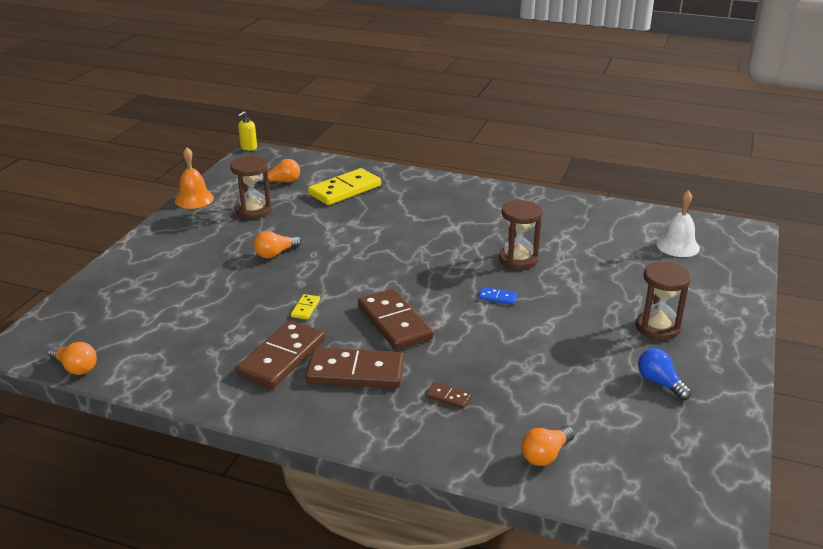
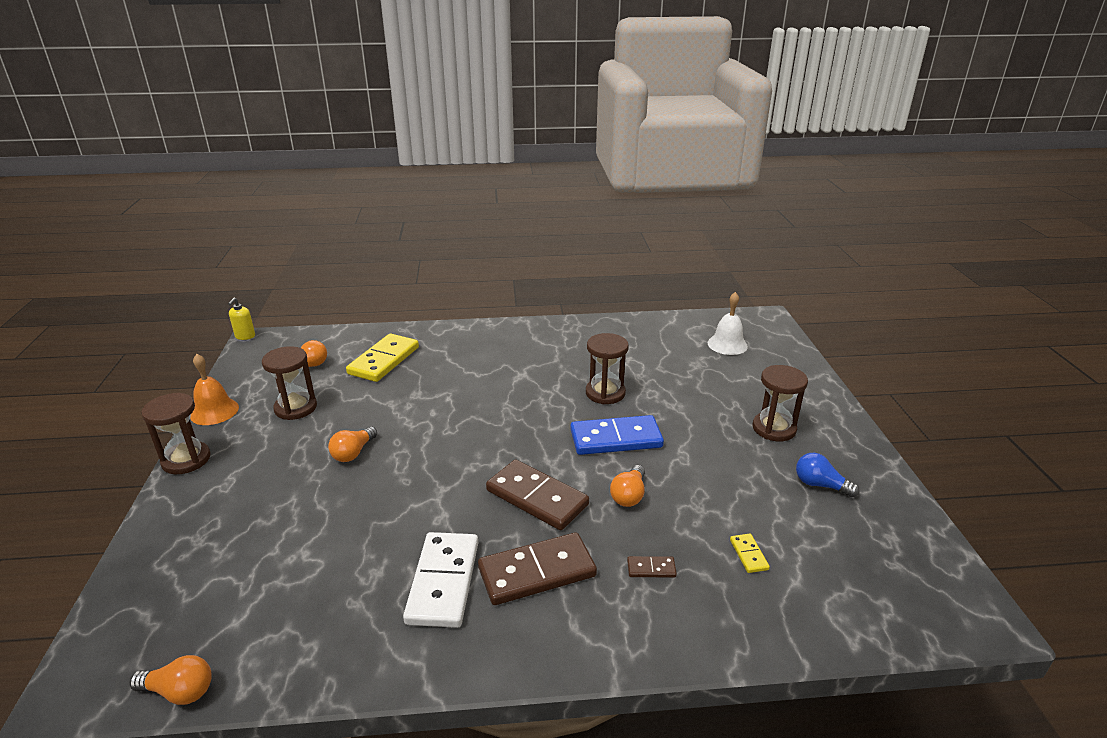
camera: 25 degrees left, 0 degrees up
(156, 228) = (186, 460): none -> brown hourglass
(282, 357) = (443, 582): brown domino -> white domino
(305, 308) = (430, 510): yellow domino -> yellow domino (748, 554)
(497, 297) = (616, 439): blue domino -> blue domino, size x2.30
(545, 455) = (789, 602): orange light bulb -> orange light bulb (629, 495)

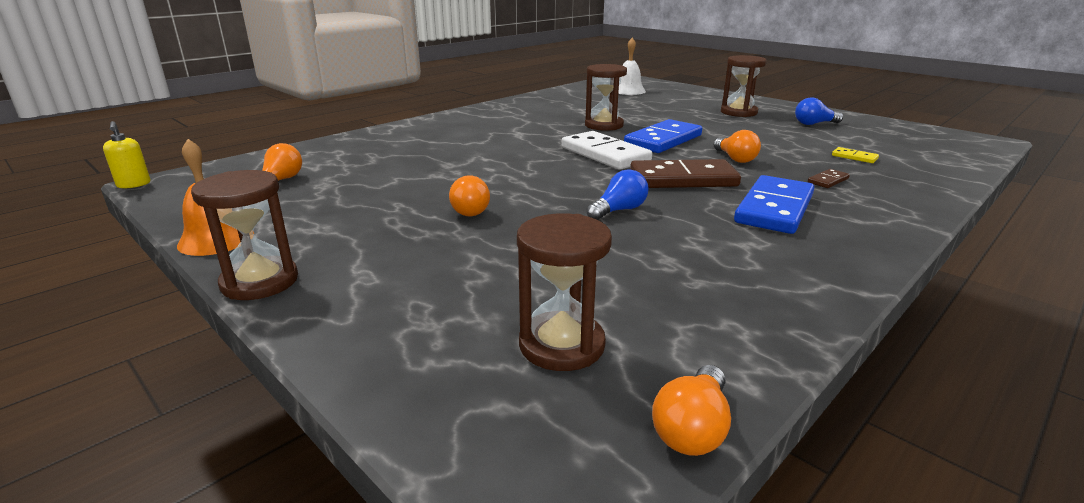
camera: 40 degrees left, 5 degrees down
(179, 691) = (692, 428): orange light bulb -> orange light bulb turned 150 degrees clockwise
(296, 408) = (330, 206): brown hourglass -> brown hourglass (561, 345)
(384, 360) = (366, 157): yellow domino -> none
(432, 506) = (619, 210): none -> blue light bulb
(443, 582) = (730, 240): white domino -> white domino (604, 154)
(537, 572) = (774, 209): brown domino -> blue domino

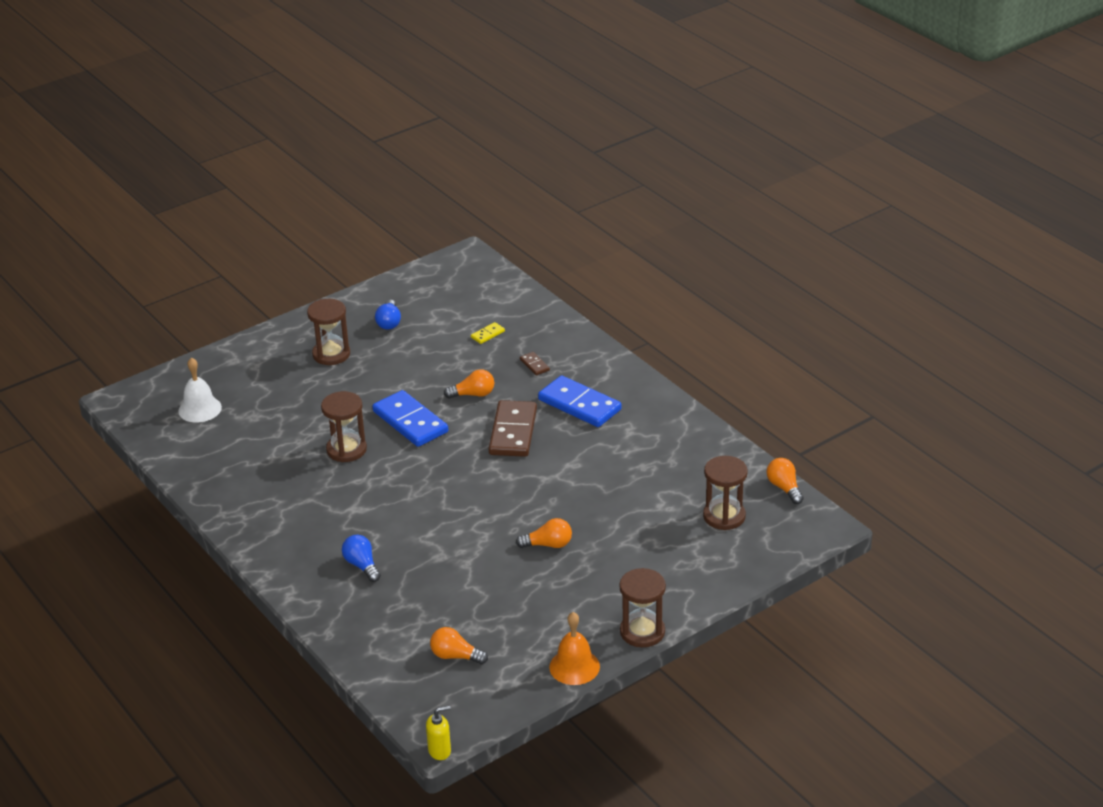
camera: 80 degrees left, 10 degrees up
(604, 154) = (440, 462): white domino -> none
(619, 210) = (566, 473): blue light bulb -> blue light bulb (362, 565)
(692, 428) = (784, 488): orange light bulb -> orange light bulb turned 150 degrees counterclockwise

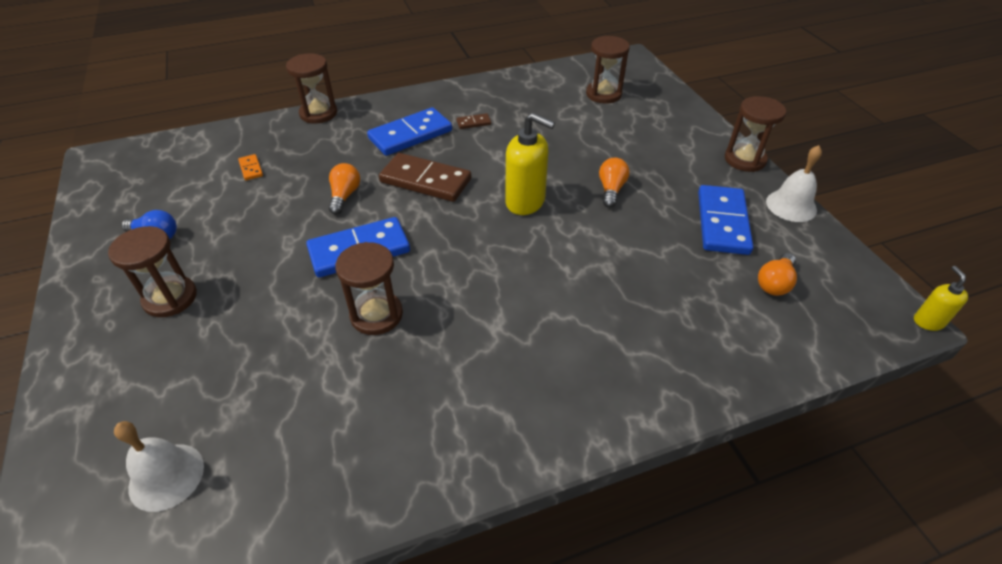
camera: 75 degrees left, 10 degrees up
(362, 565) = (606, 336): blue light bulb -> none
(488, 334) = (251, 169): yellow domino -> orange domino
(507, 495) = (525, 202): none -> yellow soap dispenser
(528, 621) = (722, 222): none -> blue domino
(534, 365) = (328, 149): brown domino -> brown domino (473, 123)
(574, 666) = (791, 205): orange bell -> white bell
(588, 341) = (318, 113): none -> brown hourglass
(784, 488) = (579, 64): orange light bulb -> none

